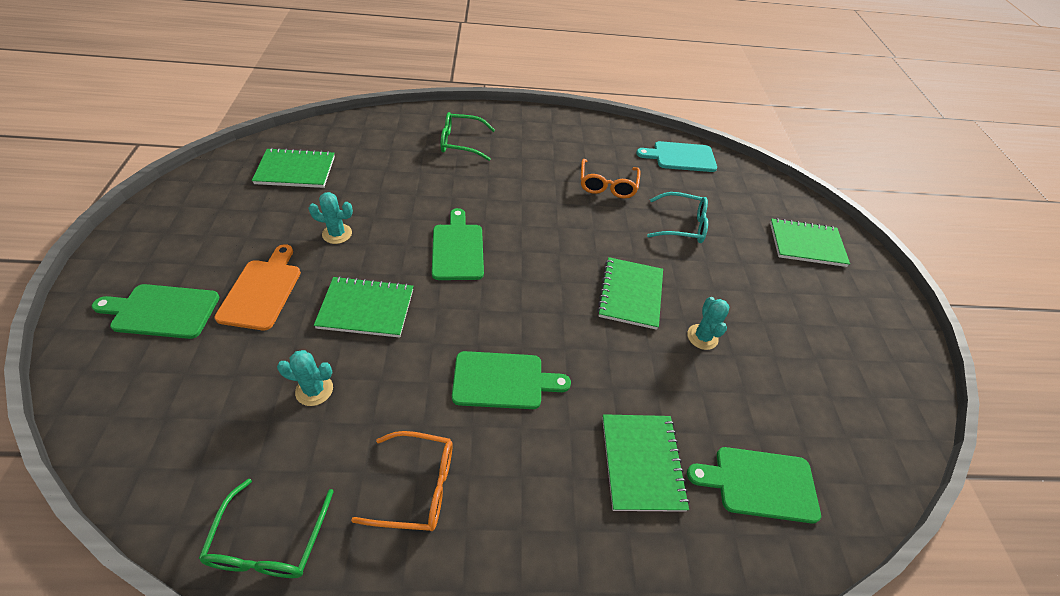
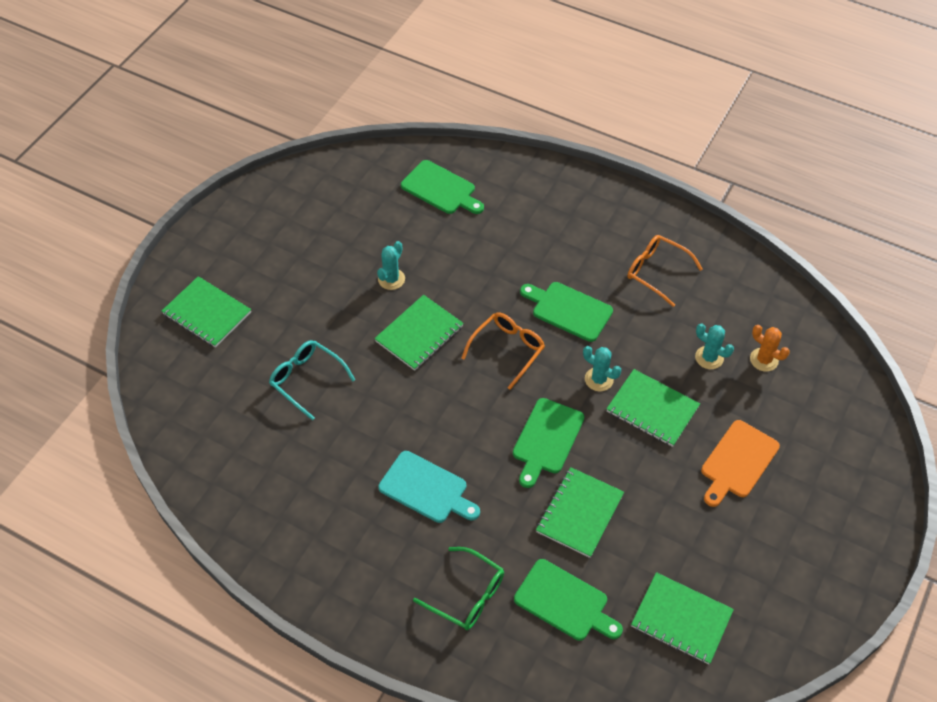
camera: 145 degrees left, 5 degrees up
(161, 311) = (823, 474): green cutting board -> green cutting board (565, 602)
(240, 416) = (764, 360): none -> orange cactus
(269, 542) = (752, 279): green glasses -> none
(337, 234) = (657, 503): turquoise cactus -> turquoise cactus (599, 379)
(607, 185) = (340, 459): orange glasses -> orange glasses (507, 350)
(642, 462) = (506, 227): green notebook -> green notebook (579, 513)
(681, 157) = (216, 467): turquoise cutting board -> turquoise cutting board (426, 489)

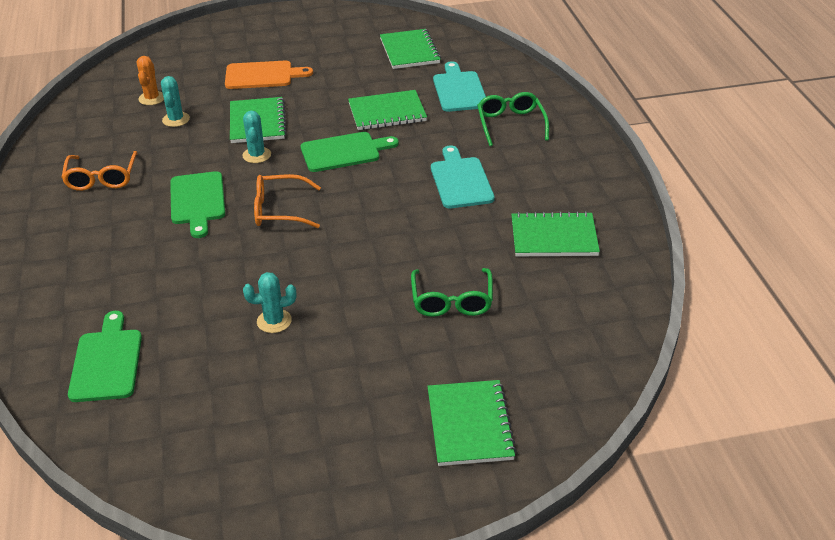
camera: 130 degrees left, 15 degrees down
(306, 380) = (452, 301): turquoise glasses -> green glasses
(419, 334) = (320, 266): green notebook -> green notebook (554, 237)
(565, 602) = (459, 90): green cutting board -> turquoise cutting board

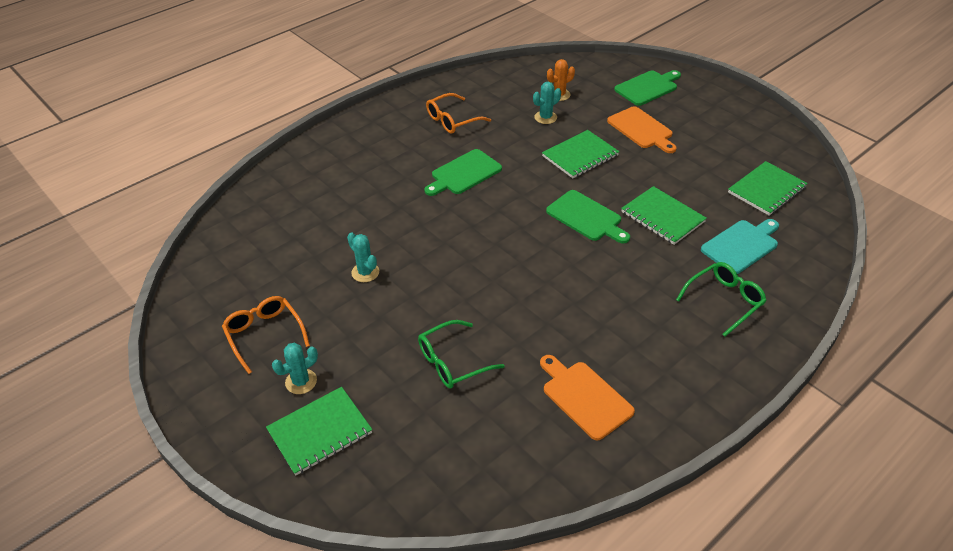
camera: 60 degrees right, 5 degrees up
(107, 361) = (281, 215): green cutting board -> green cutting board (648, 87)
(257, 155) = (540, 175): turquoise cactus -> turquoise cactus (301, 381)
(279, 210) = (486, 217): orange glasses -> orange glasses (264, 335)
(460, 180) = (611, 302): turquoise cutting board -> none
(554, 237) = (584, 397): green notebook -> orange cutting board

